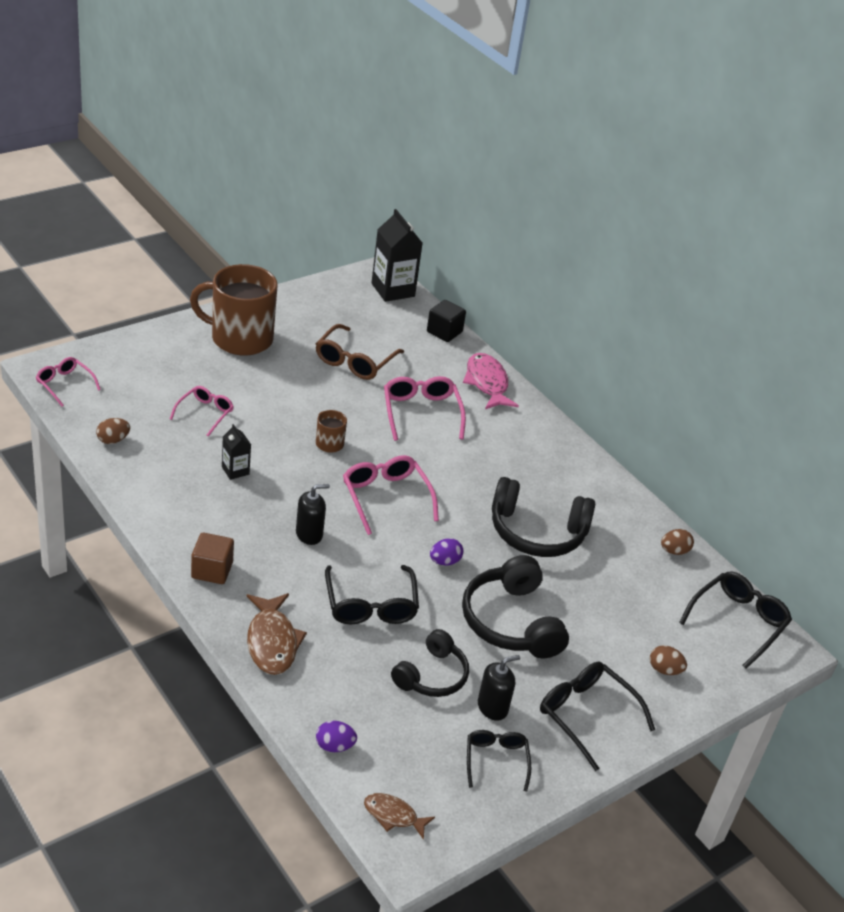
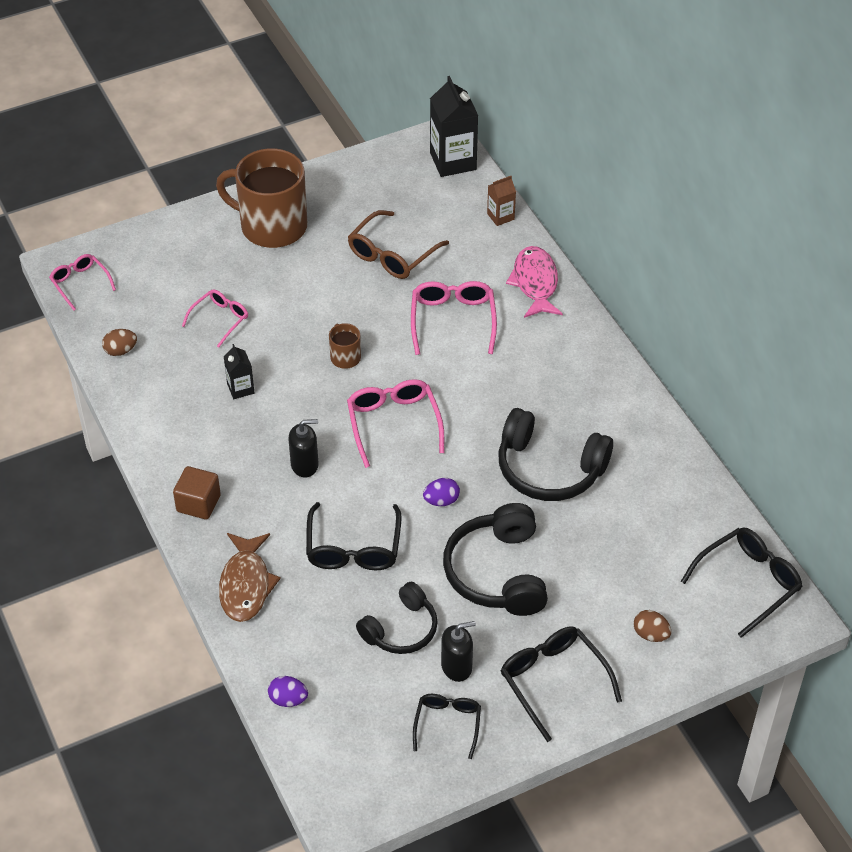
camera: 15 degrees right, 10 degrees up
(393, 816) = (332, 775): brown fish -> none
(444, 332) = (500, 216): black cube -> brown carton
(674, 551) = (698, 496): brown egg -> none

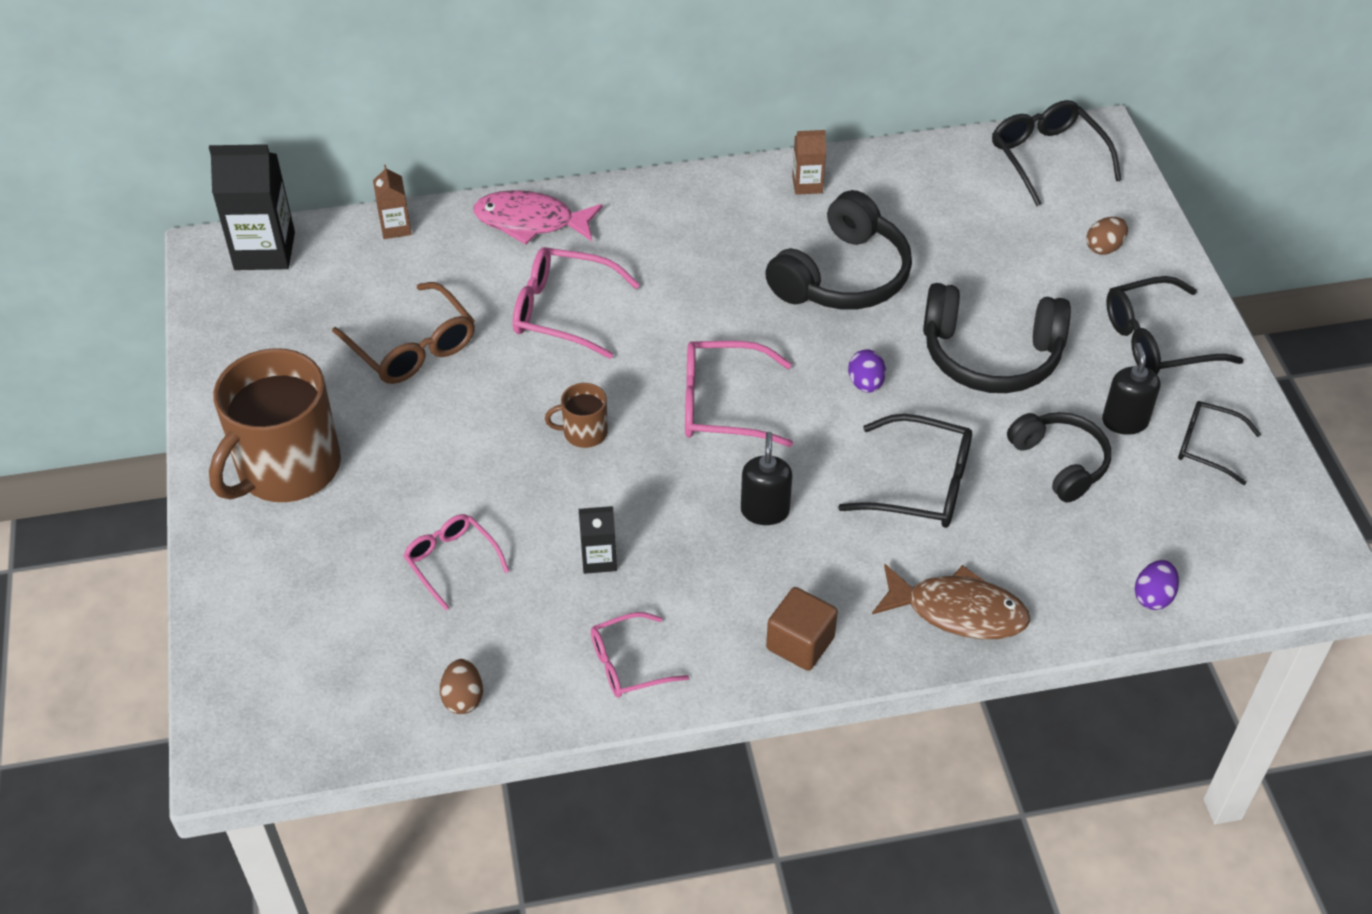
camera: 75 degrees left, 0 degrees up
(80, 283) = (289, 734): pink glasses -> pink glasses (628, 664)
(643, 430) = (807, 185): none -> brown carton

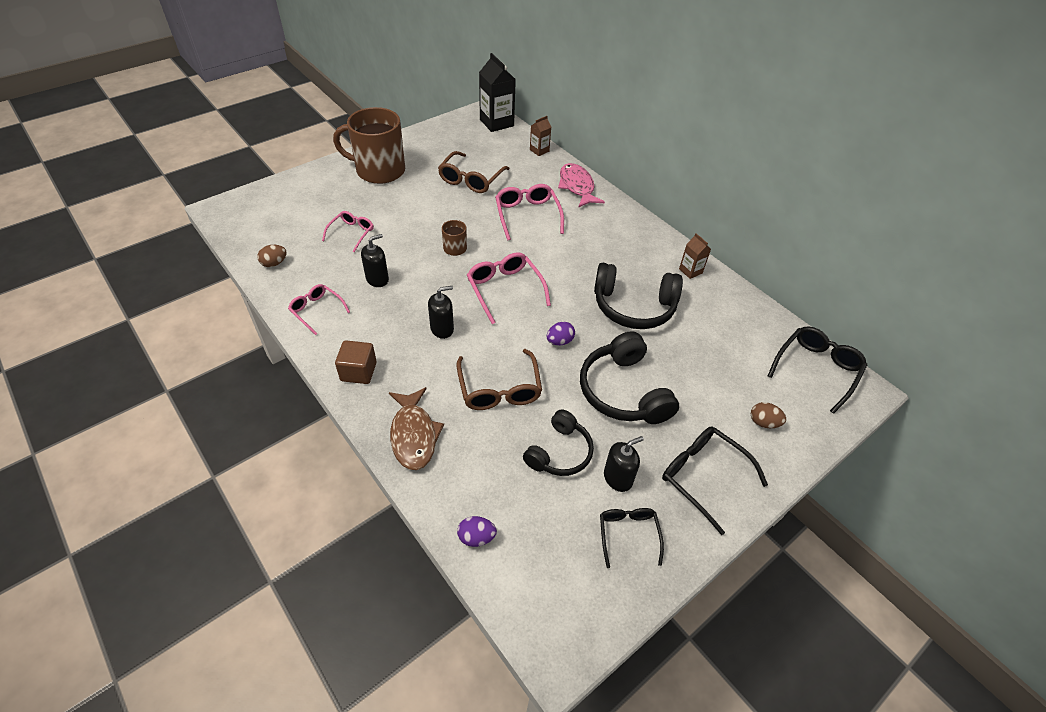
camera: 60 degrees right, 0 degrees up
(599, 559) = (377, 279): black carton -> black soap dispenser
(920, 485) = (499, 389): black glasses -> brown glasses

